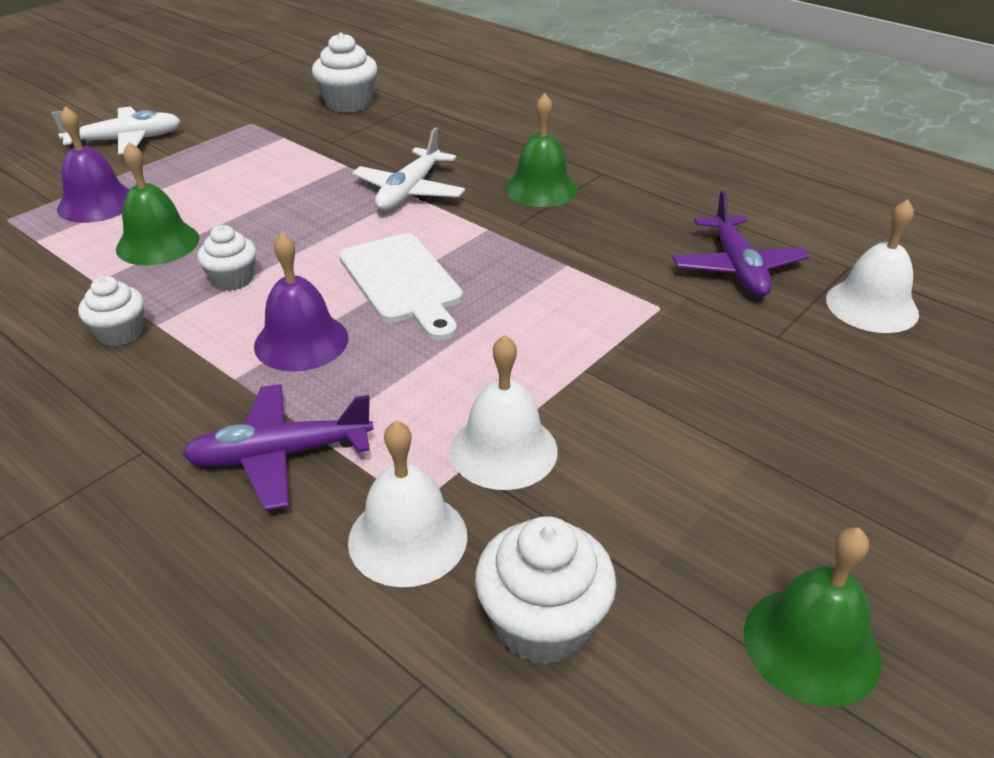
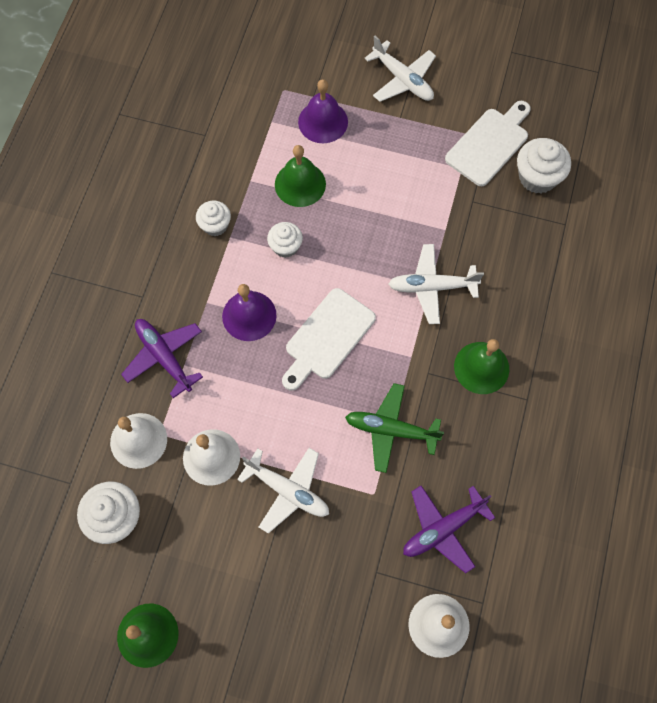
camera: 65 degrees right, 30 degrees up
(277, 116) = (489, 144): none -> white cutting board
(576, 269) = (390, 430): none -> green plane
(612, 382) = (288, 491): none -> white plane

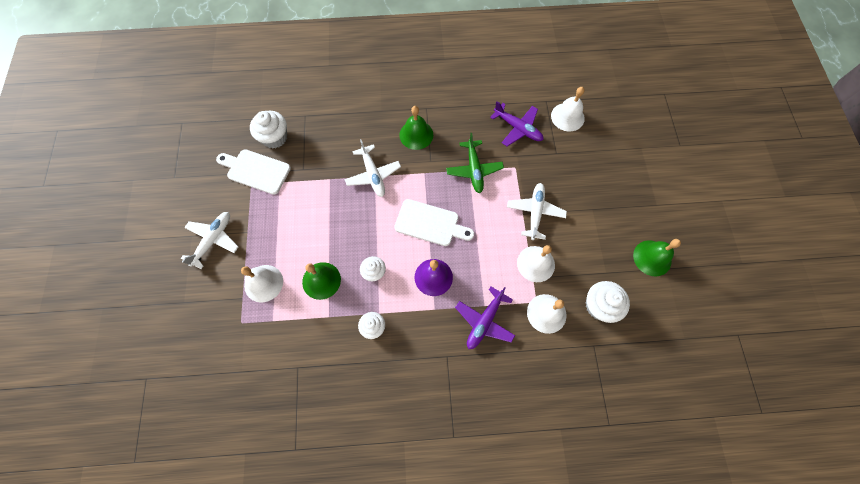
camera: 110 degrees left, 0 degrees up
(323, 121) = (263, 283): purple bell -> white bell

